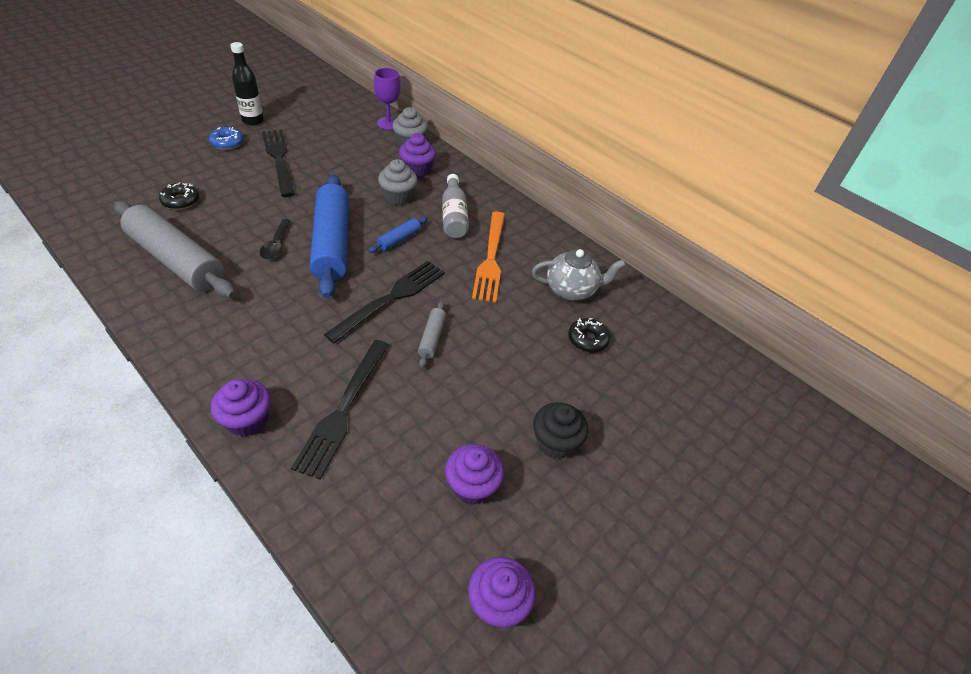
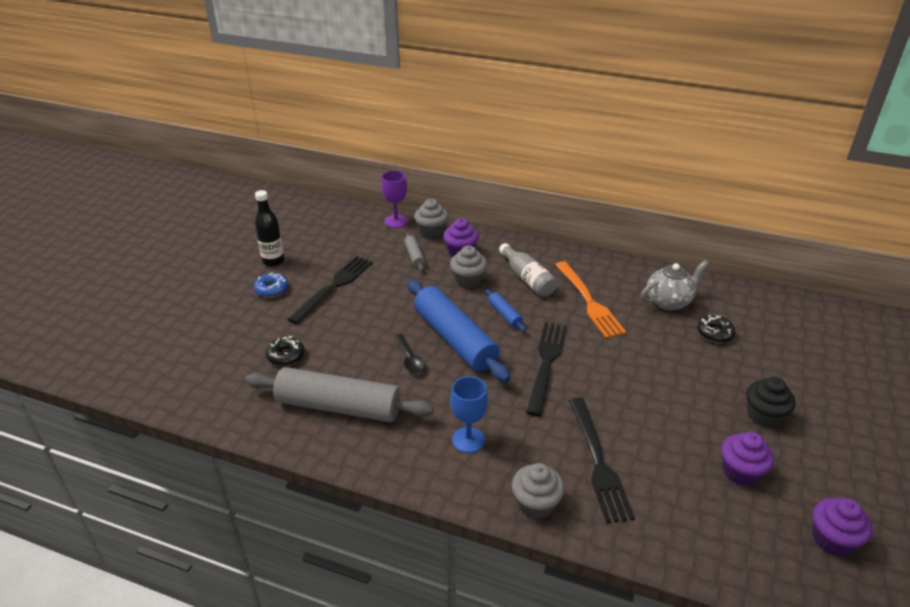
camera: 20 degrees left, 10 degrees down
(247, 420) = (536, 504): purple cupcake -> grey cupcake
(250, 336) = (468, 440): none -> blue goblet
(278, 159) = (334, 286): black fork -> black fork turned 75 degrees clockwise
(399, 239) = (504, 314): blue rolling pin -> blue rolling pin turned 45 degrees counterclockwise
(432, 338) = (607, 380): grey rolling pin -> grey rolling pin (414, 256)

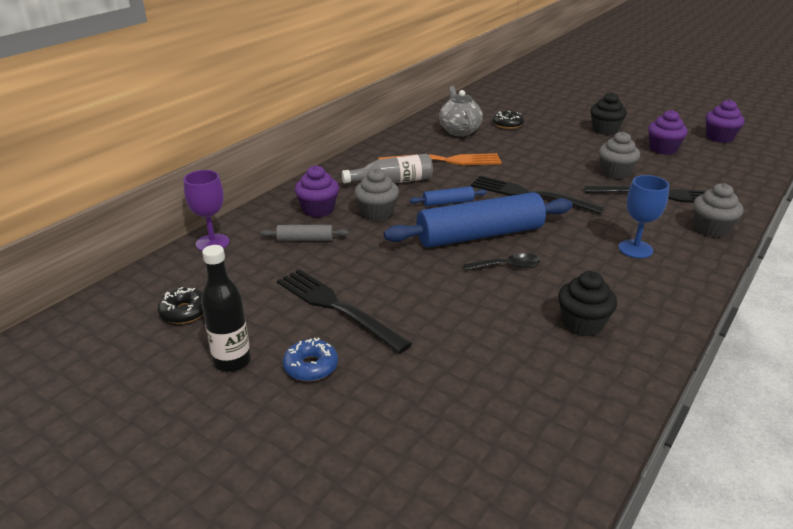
camera: 75 degrees left, 5 degrees down
(286, 356) = (477, 361): black donut -> black donut (185, 312)
(339, 406) = (582, 324): grey rolling pin -> black cupcake
(431, 232) = (259, 222): grey cupcake -> grey cupcake (615, 173)

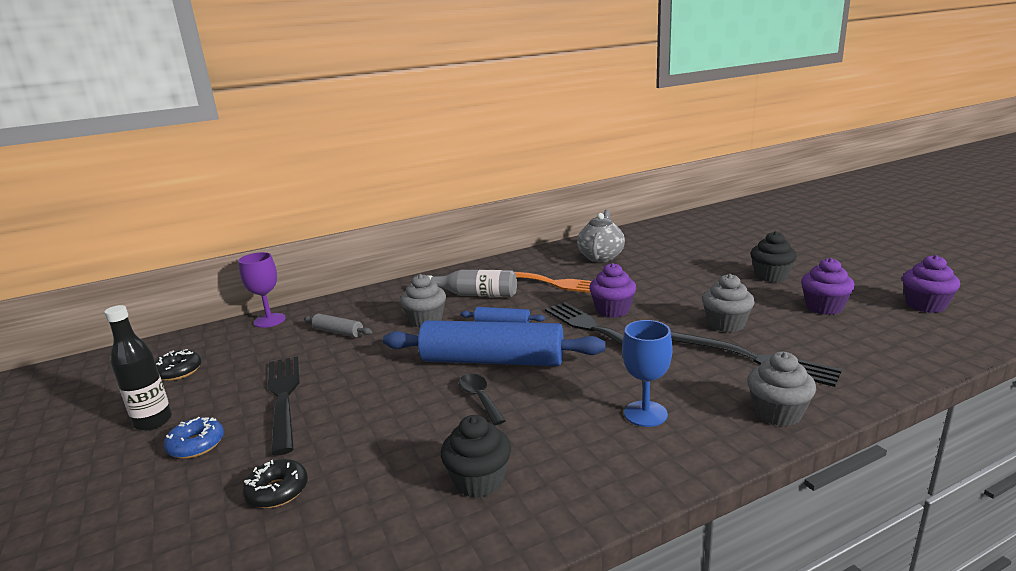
camera: 30 degrees right, 10 degrees down
(318, 210) = (382, 308): purple cupcake -> purple cupcake (612, 310)
(507, 124) = (660, 257): black donut -> black donut (277, 491)
(507, 266) = (479, 398): black spoon -> black spoon turned 135 degrees counterclockwise

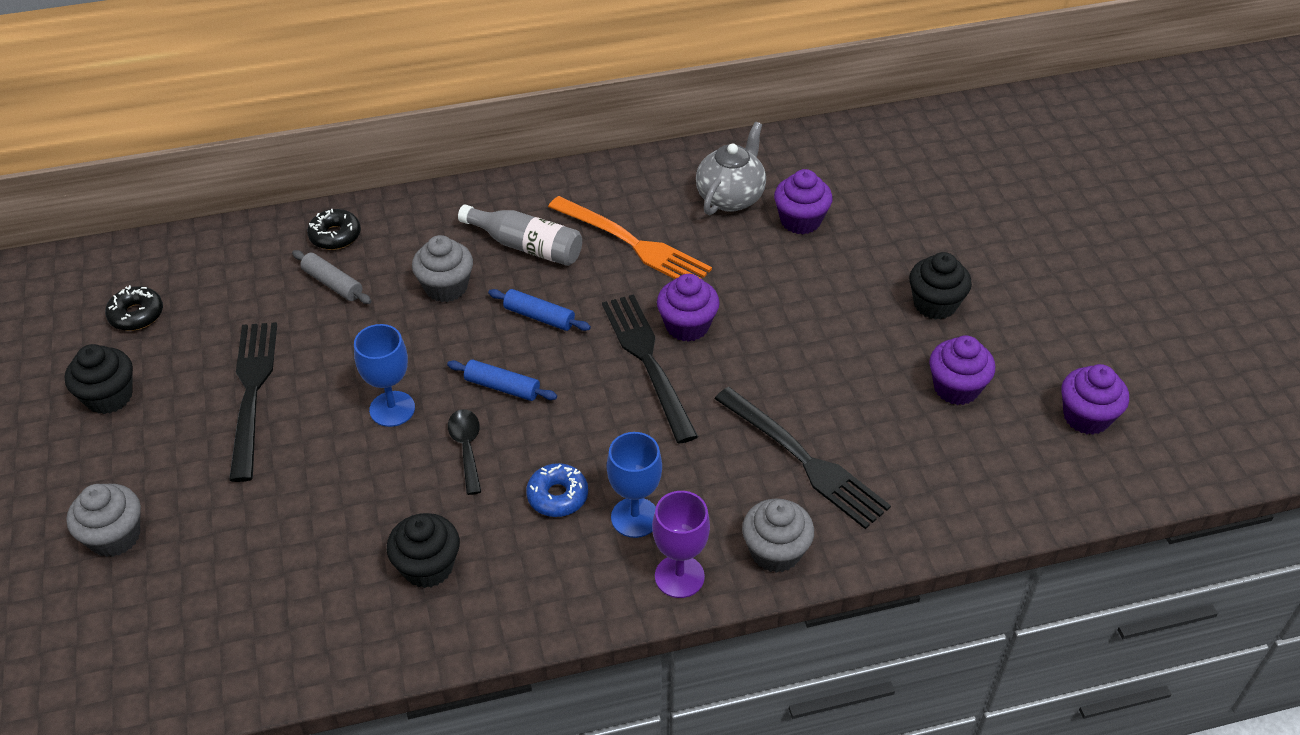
camera: 10 degrees right, 25 degrees up
(153, 422) = (109, 397): black bottle -> black cupcake
(196, 445) = (154, 445): blue donut -> blue donut (557, 496)
(269, 320) = (251, 237): purple goblet -> purple goblet (679, 576)
(277, 491) = (230, 531): black donut -> black donut (335, 236)
(407, 387) = (392, 409): none -> blue goblet
(492, 361) = (502, 387): blue rolling pin -> blue rolling pin, size x0.43
(653, 258) = (800, 220): none -> purple cupcake
(726, 324) = (812, 390): grey cupcake -> grey cupcake (115, 536)

